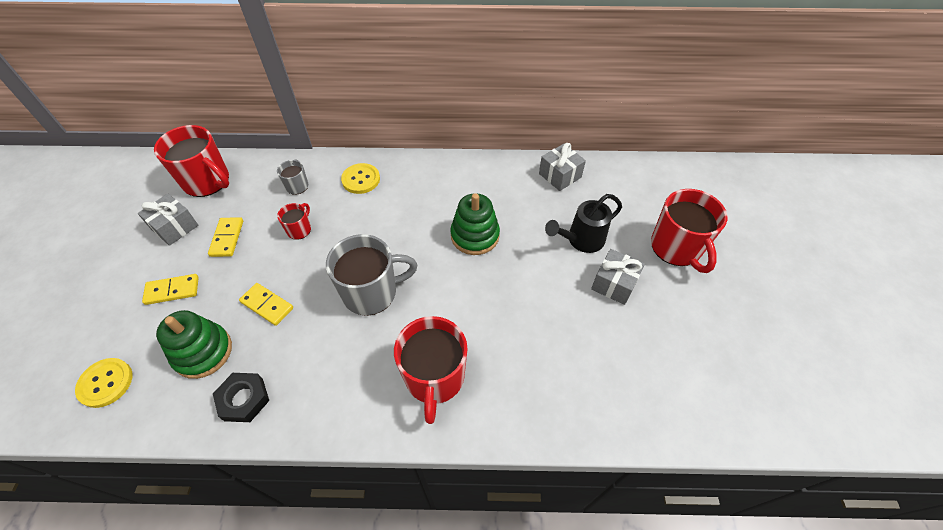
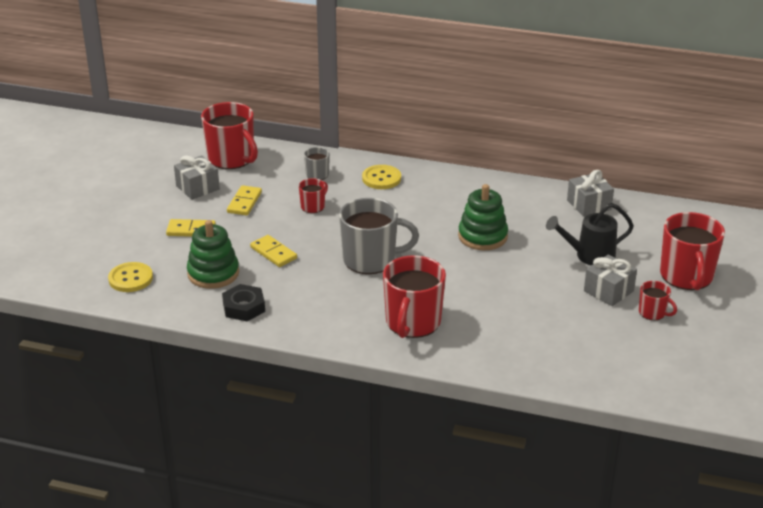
camera: 15 degrees right, 20 degrees down
(664, 304) = (653, 313): none -> red mug

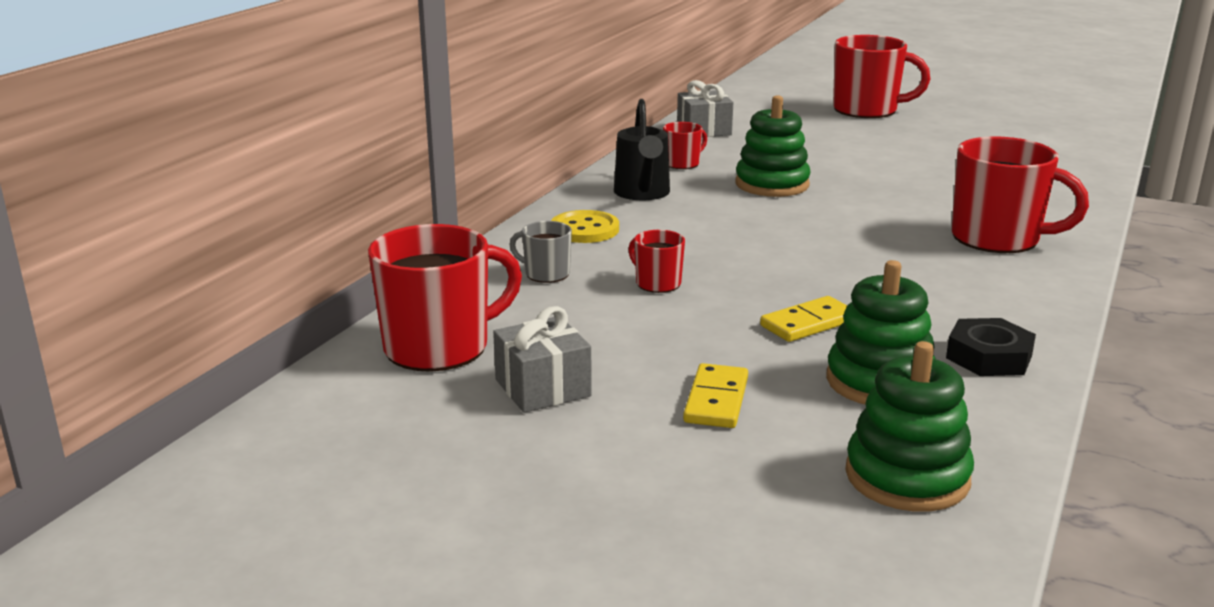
camera: 80 degrees left, 10 degrees down
(130, 278) = (907, 477): yellow button -> green stacking toy
(244, 202) = (622, 341): yellow domino -> none
(370, 260) = (831, 252): grey mug -> none
(589, 256) = (823, 141): black watering can -> black watering can (642, 194)
(608, 291) = (901, 141): grey gift -> none
(653, 313) = (943, 129): red mug -> red mug (682, 163)

